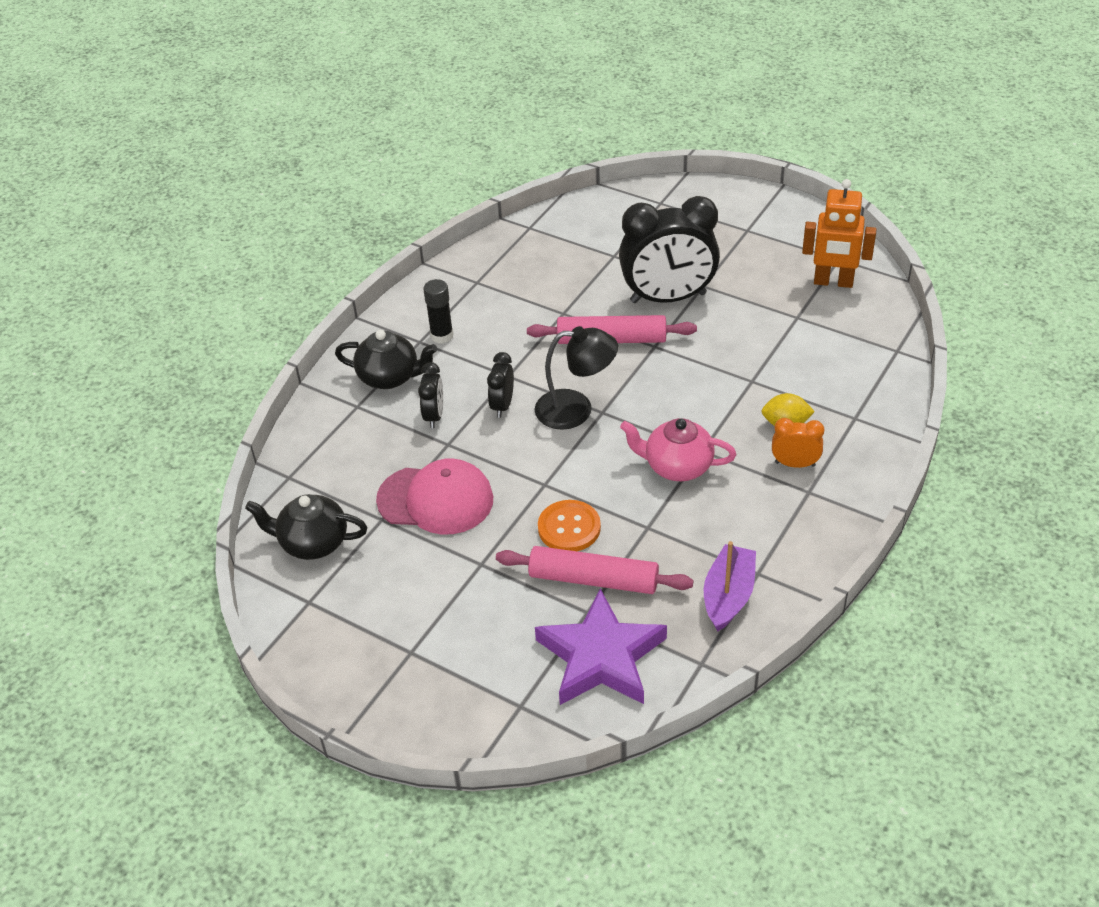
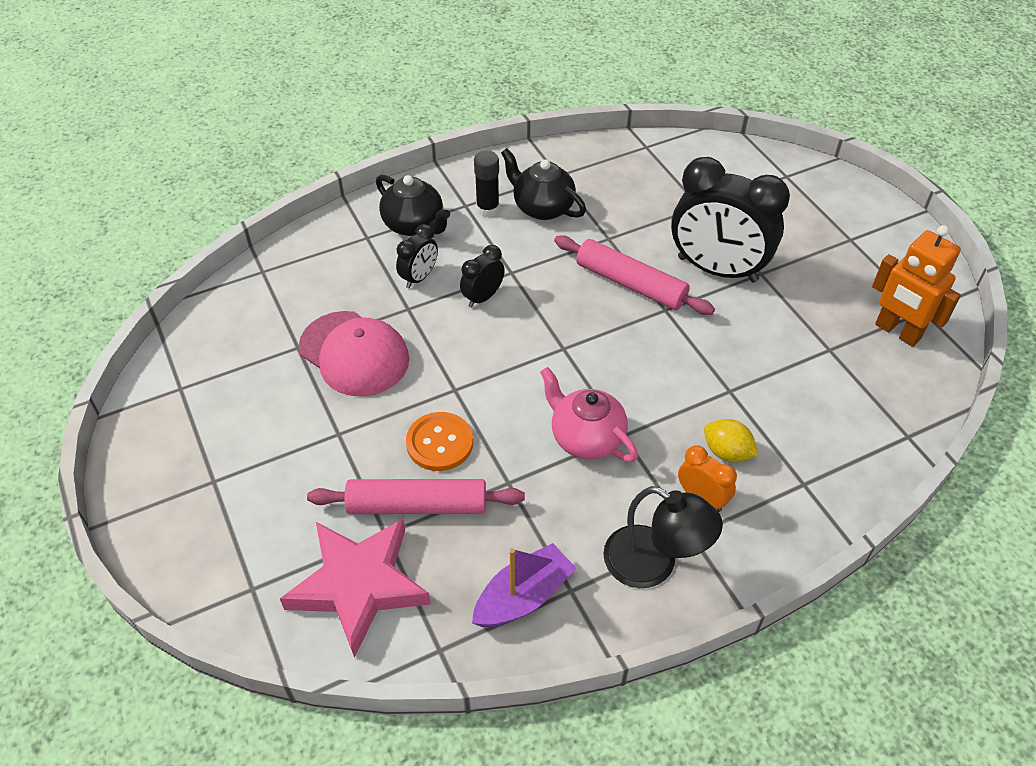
camera: 30 degrees right, 5 degrees up
(313, 543) = (229, 338): black teapot -> black teapot (542, 207)
(576, 409) = (542, 334): black lamp -> black lamp (653, 565)
(593, 580) = (417, 505): pink rolling pin -> pink rolling pin turned 45 degrees counterclockwise
(601, 656) = (359, 585): purple star -> pink star

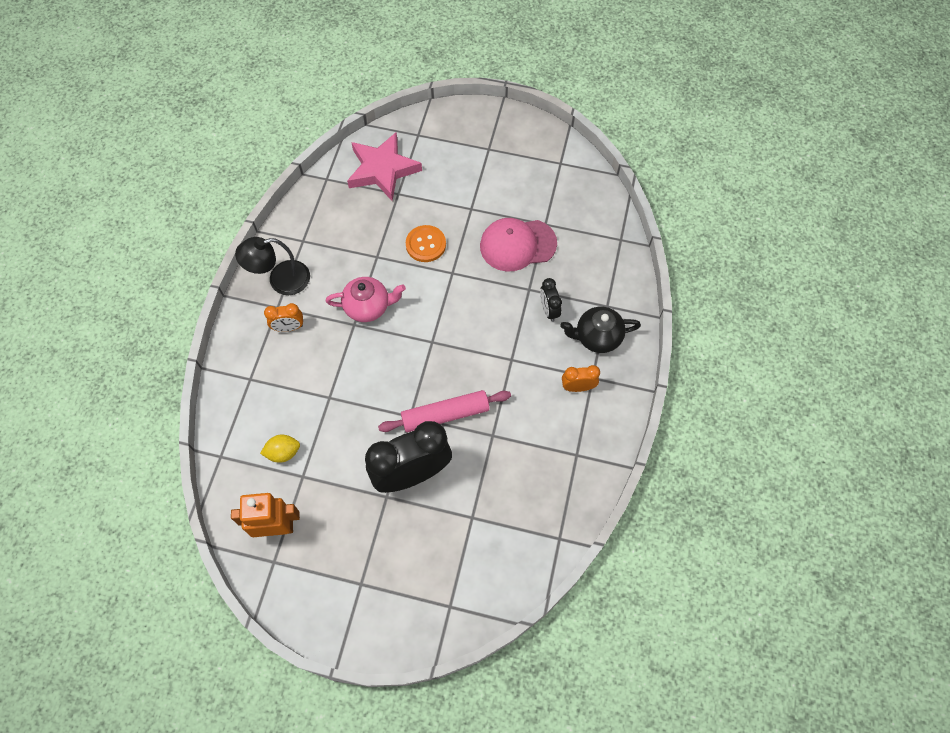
camera: 130 degrees right, 15 degrees up
(417, 505) = (400, 214): pink rolling pin -> none
(483, 297) = (504, 330): black clock -> none
(487, 209) = (578, 387): black glue stick -> orange clock
(523, 596) = (318, 222): purple boat -> none
(542, 207) = (552, 419): black teapot -> none
(727, 452) = (299, 361): yellow lemon -> yellow lemon (283, 452)

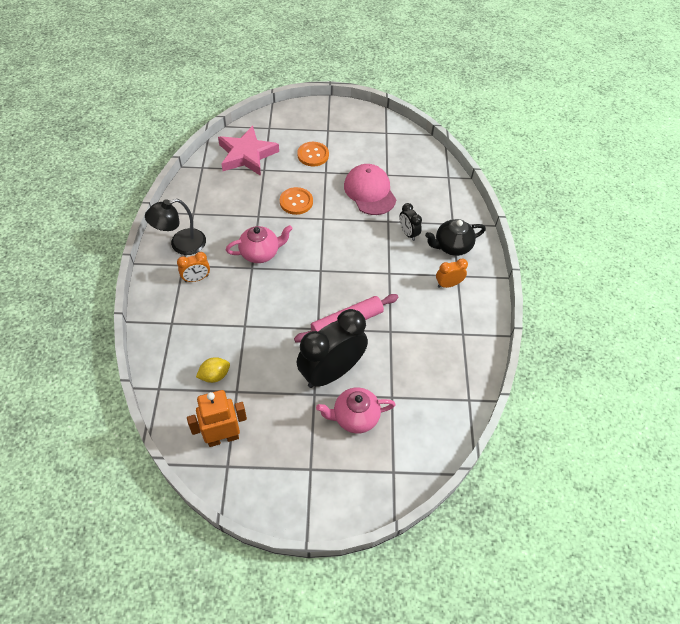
camera: 15 degrees left, 10 degrees down
(424, 533) = (355, 417): none -> pink teapot
(462, 182) = (313, 155): none -> orange button
(517, 245) = (370, 192): pink cap -> pink cap turned 90 degrees clockwise

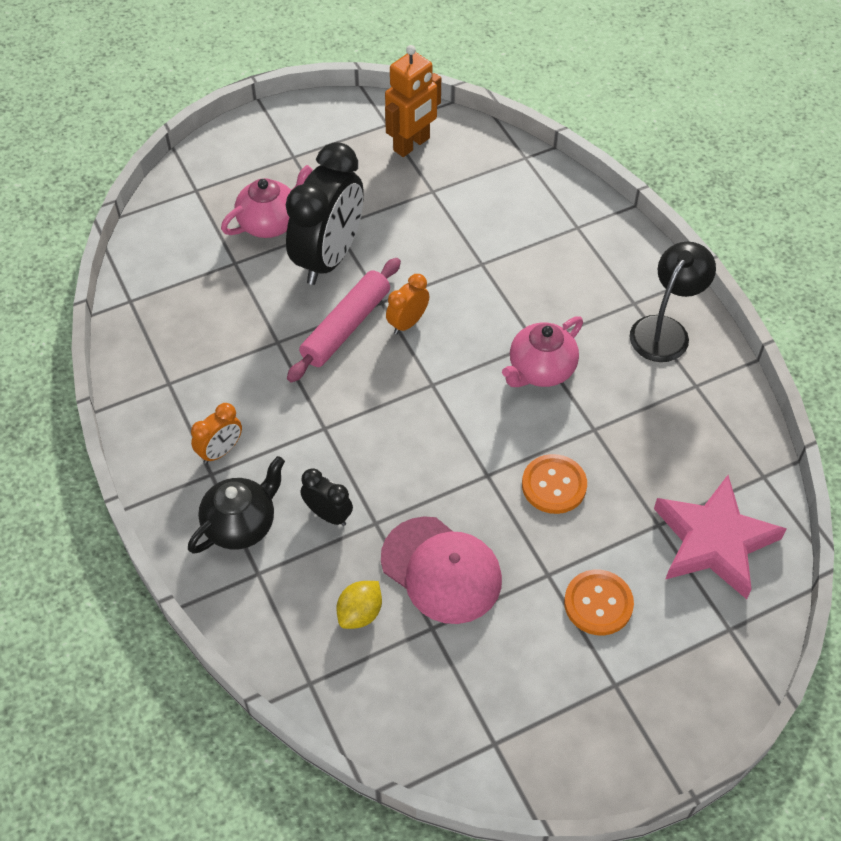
camera: 155 degrees right, 0 degrees up
(196, 278) = (598, 293): orange clock -> orange clock (407, 323)
(215, 375) = (471, 195): yellow lemon -> yellow lemon (360, 613)

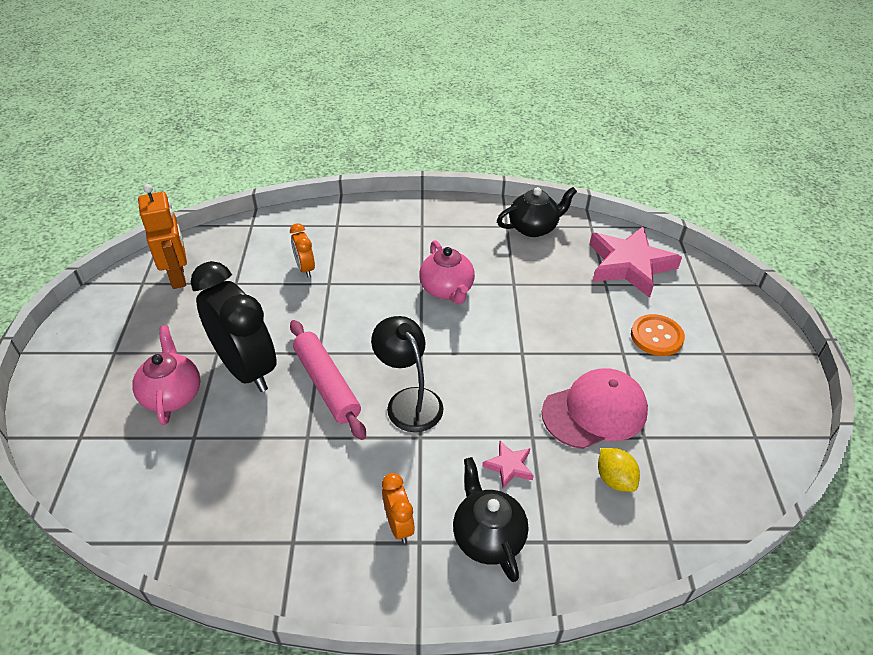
camera: 65 degrees left, 10 degrees down
(328, 514) = (509, 466): black clock -> pink star
(407, 323) = (352, 345): orange clock -> orange clock (305, 268)
(554, 485) = (549, 321): orange button -> none
(665, 330) = (453, 221): black lamp -> black lamp (409, 401)
(713, 415) = (533, 228): none -> black teapot

